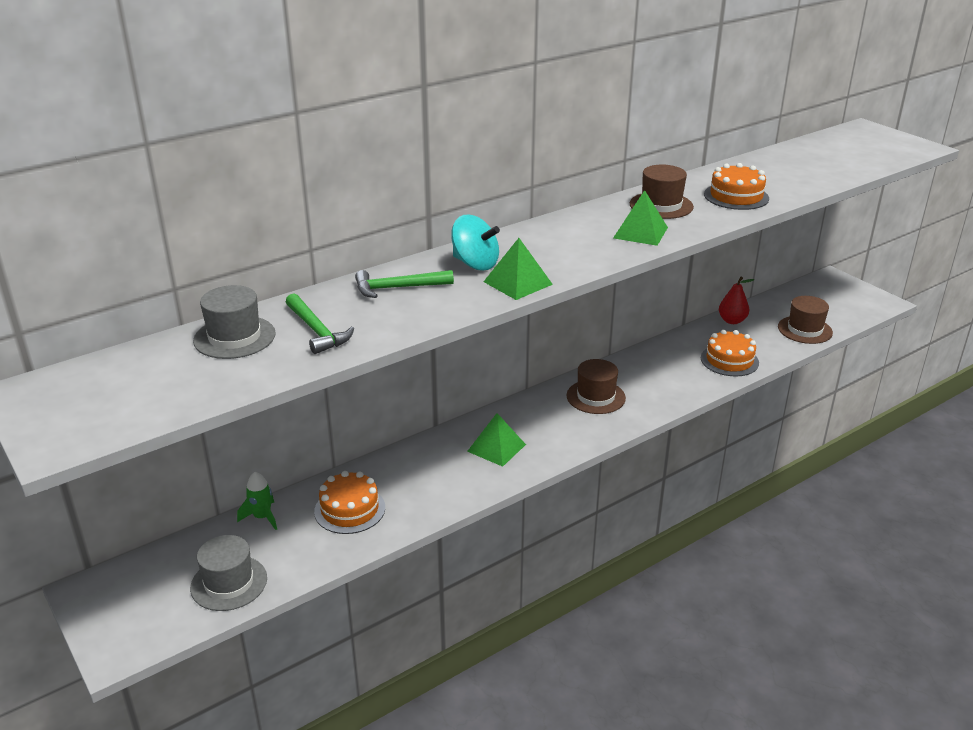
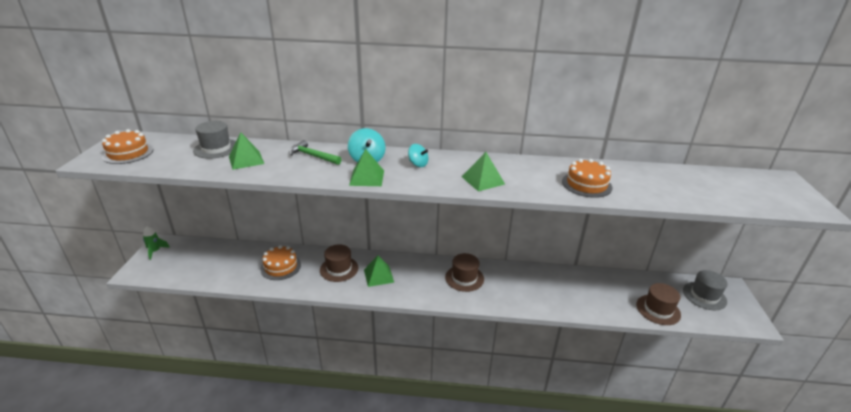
camera: 40 degrees right, 0 degrees up
(229, 583) = (199, 270): grey hat -> grey hat (704, 296)
(262, 517) = (248, 250): green rocket -> green rocket (155, 251)
(317, 331) = (246, 160): green hammer -> green pyramid
(542, 244) = (418, 164): none -> turquoise spinning top
(661, 205) = (525, 171): brown hat -> brown hat (339, 269)
(729, 360) = (575, 301): orange cake -> orange cake (128, 153)
(732, 321) = (611, 278): red pear -> none

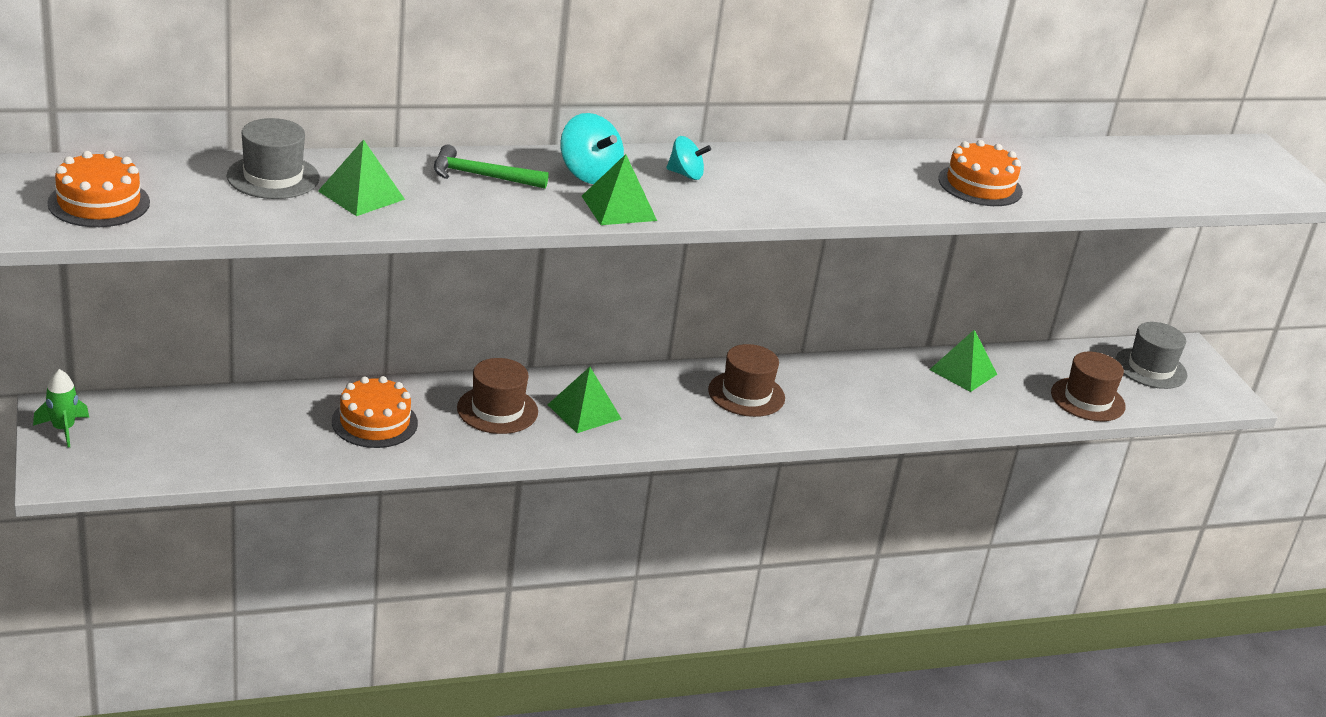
camera: 25 degrees left, 0 degrees up
(483, 180) = (815, 194): green pyramid -> green pyramid (963, 371)

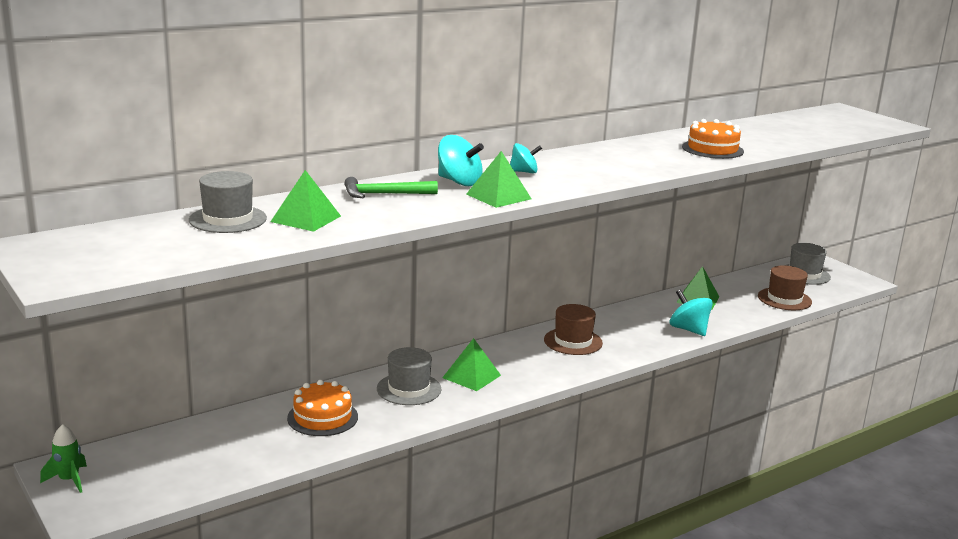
camera: 15 degrees left, 10 degrees down
(99, 203) = (97, 257): orange cake -> none
(497, 410) = (409, 389): brown hat -> grey hat
(914, 414) = (689, 330): none -> turquoise spinning top

